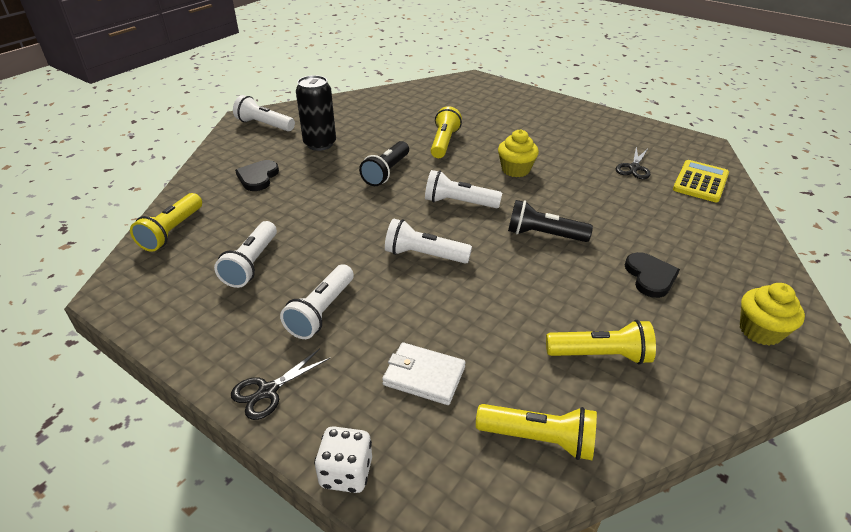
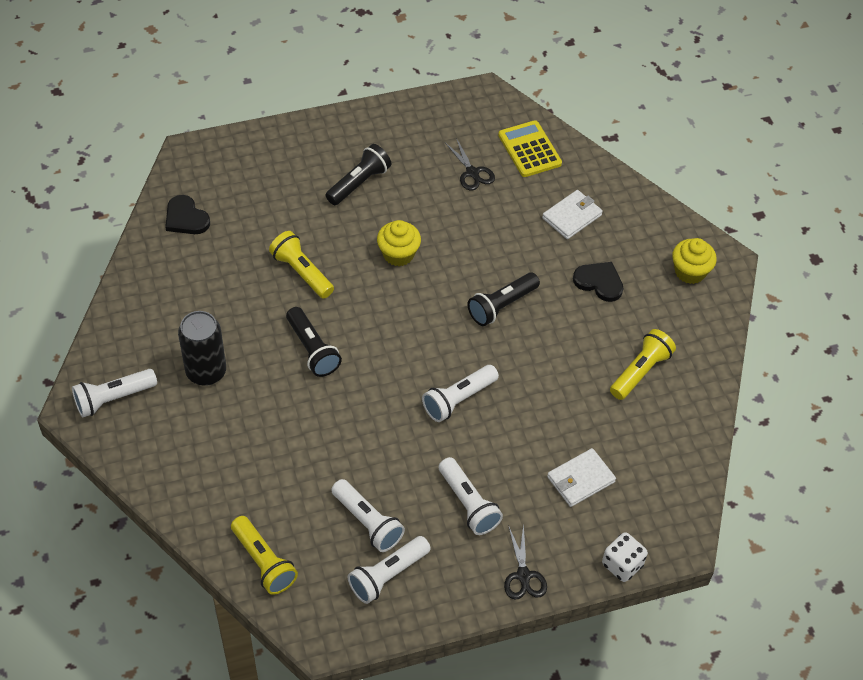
camera: 55 degrees left, 15 degrees up
(258, 177) = (225, 455): black heart -> black heart (186, 218)
(459, 203) = (410, 329): white flashlight -> white flashlight (387, 575)
(539, 439) = (673, 453): yellow flashlight -> none
(546, 132) = (359, 183): none -> black flashlight
(684, 230) = (572, 216): none -> white wallet

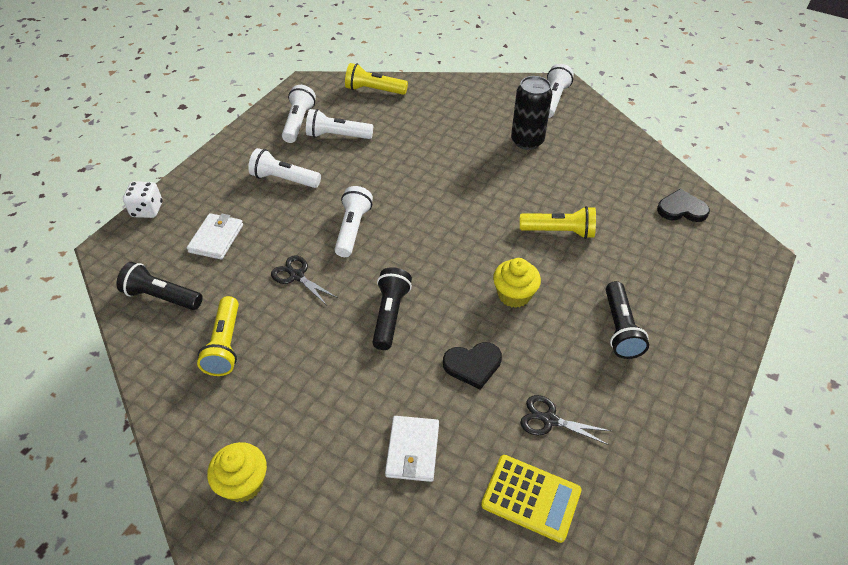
camera: 140 degrees right, 5 degrees down
(312, 350) = (484, 192): black flashlight -> black flashlight (161, 297)
(523, 575) = (213, 167): black scissors -> black scissors (297, 276)
(599, 282) = (326, 399): black heart -> black heart (473, 365)

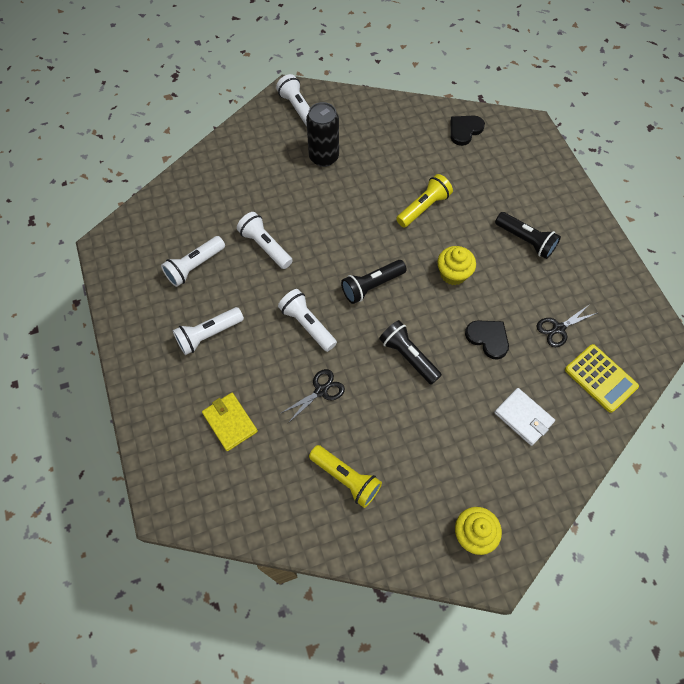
camera: 50 degrees left, 15 degrees up
(147, 210) = (146, 455): white dice -> none
(161, 297) = (258, 497): black flashlight -> black flashlight (371, 286)
(216, 238) = (230, 422): white wallet -> yellow wallet
(297, 276) = (321, 391): black scissors -> black scissors turned 150 degrees clockwise
(298, 122) = (149, 282): white flashlight -> white flashlight (265, 246)
(374, 90) = (165, 205): yellow flashlight -> none
(473, 365) = (488, 338): black heart -> black heart turned 75 degrees counterclockwise
(531, 498) = (600, 378): yellow calculator -> yellow calculator turned 75 degrees clockwise

